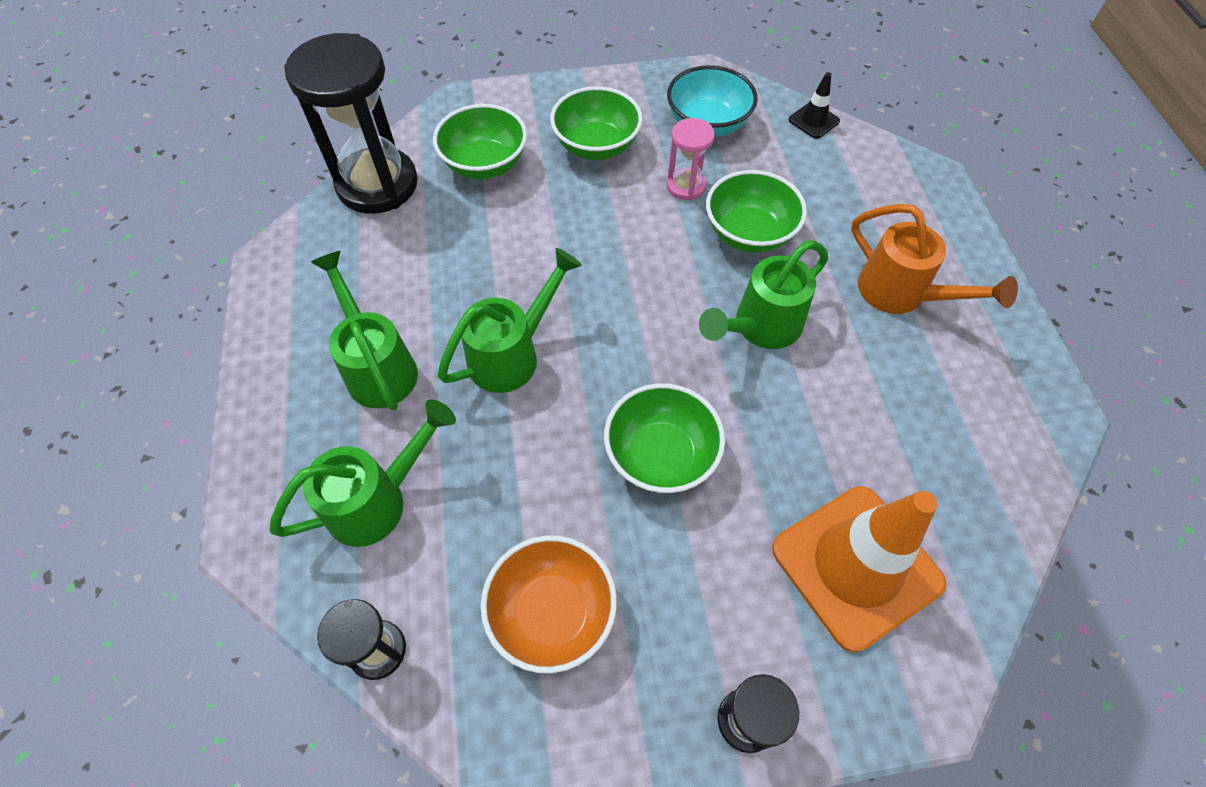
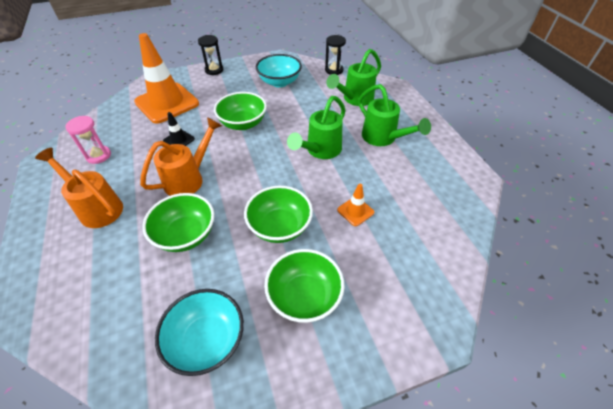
camera: 170 degrees right, 10 degrees down
(377, 184) = (453, 235): black hourglass -> none
(485, 164) = (386, 264): green bowl -> green bowl (280, 227)
(495, 233) = (355, 211): none -> orange traffic cone
(552, 613) = (279, 82): orange bowl -> turquoise bowl
(686, 186) = (229, 267): pink hourglass -> pink hourglass (98, 156)
(759, 328) = (189, 178): green watering can -> orange watering can
(813, 120) = (101, 364): black traffic cone -> black traffic cone (179, 140)

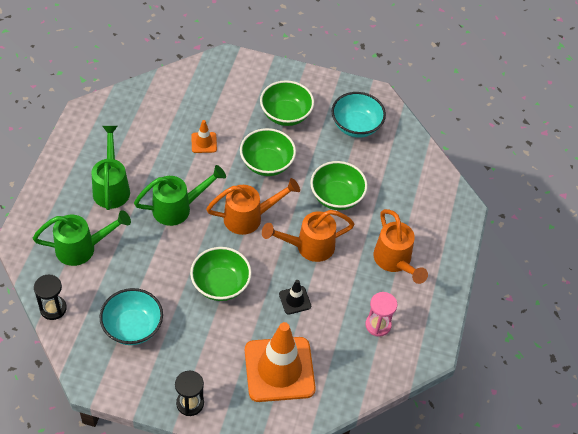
camera: 150 degrees left, 5 degrees up
(257, 174) = (250, 217): none -> orange watering can

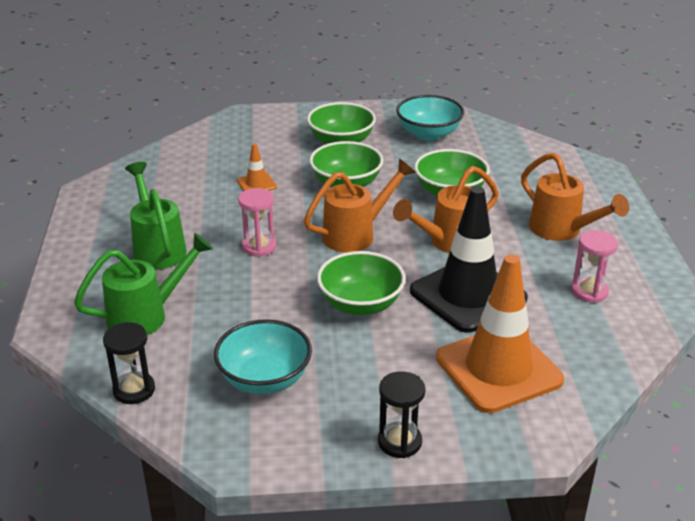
camera: 15 degrees left, 20 degrees down
(178, 208) = (259, 247): green watering can -> pink hourglass
(295, 300) = (468, 295): black traffic cone -> black traffic cone, size x2.32

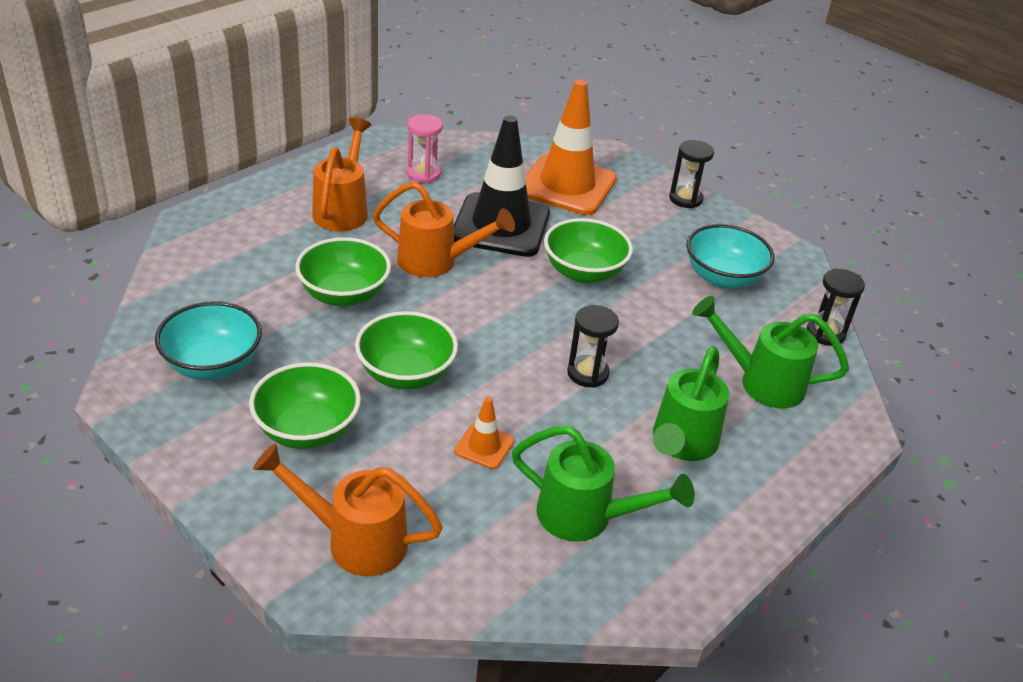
camera: 135 degrees left, 5 degrees up
(166, 191) = (587, 517): none -> green watering can
(259, 247) = (587, 373): pink hourglass -> black hourglass
(356, 234) = (489, 321): orange watering can -> orange watering can (354, 540)

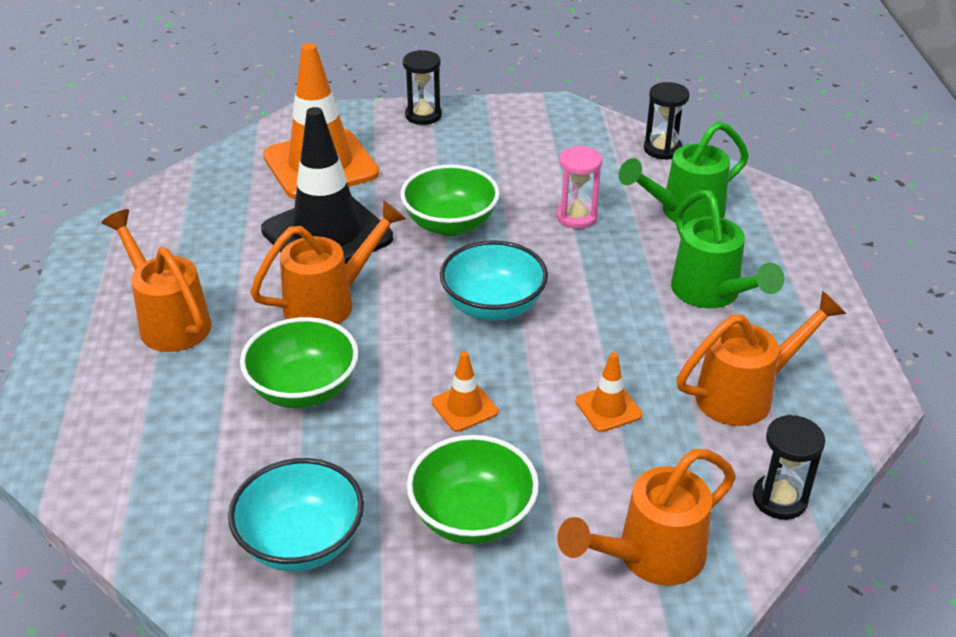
camera: 45 degrees left, 0 degrees up
(406, 374) = (464, 407): green bowl -> orange traffic cone
(423, 174) = (185, 238): pink hourglass -> pink hourglass (577, 217)
(587, 373) = (580, 296): black hourglass -> black hourglass (779, 499)
(587, 517) = (746, 394): green watering can -> orange watering can
(723, 277) = (544, 157): turquoise bowl -> turquoise bowl (493, 306)

